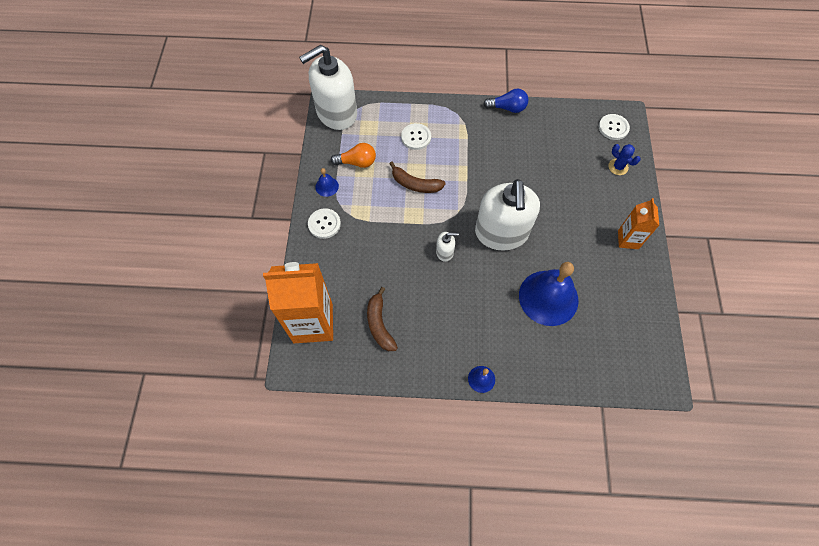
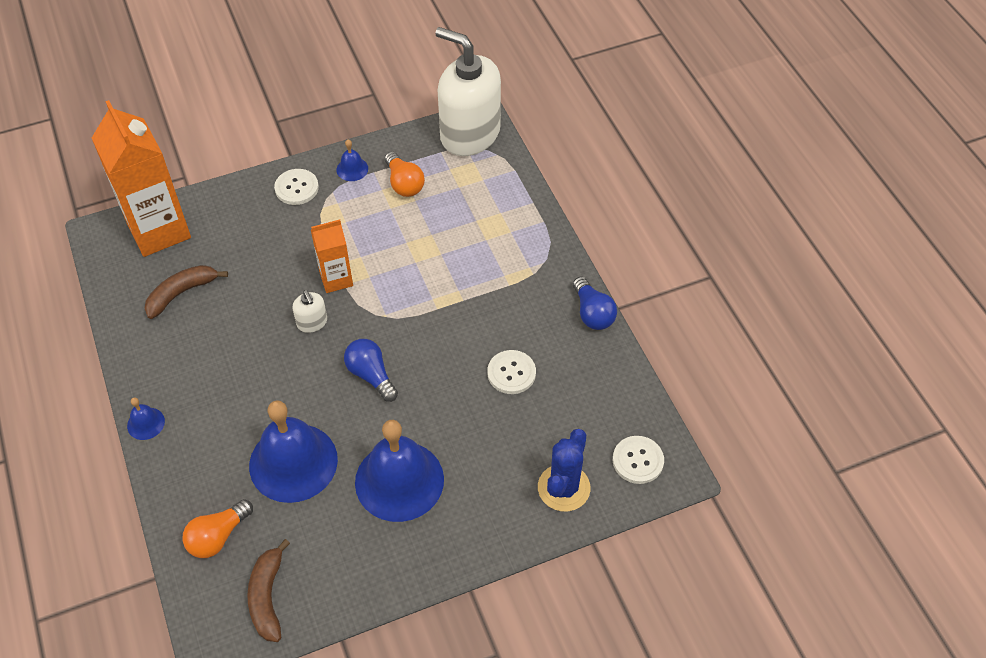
camera: 65 degrees right, 10 degrees down
(415, 184) = (402, 254): brown banana -> brown banana (268, 597)
(416, 137) = (478, 228): white button -> white button (511, 373)
(501, 233) = (371, 375): white soap dispenser -> blue light bulb
(583, 244) = (399, 480): none -> blue bell
(587, 358) = (218, 536): none -> orange light bulb
(618, 167) = (564, 488): blue cactus -> blue cactus, size x1.58
(628, 239) = (435, 537): orange carton -> orange carton (336, 279)

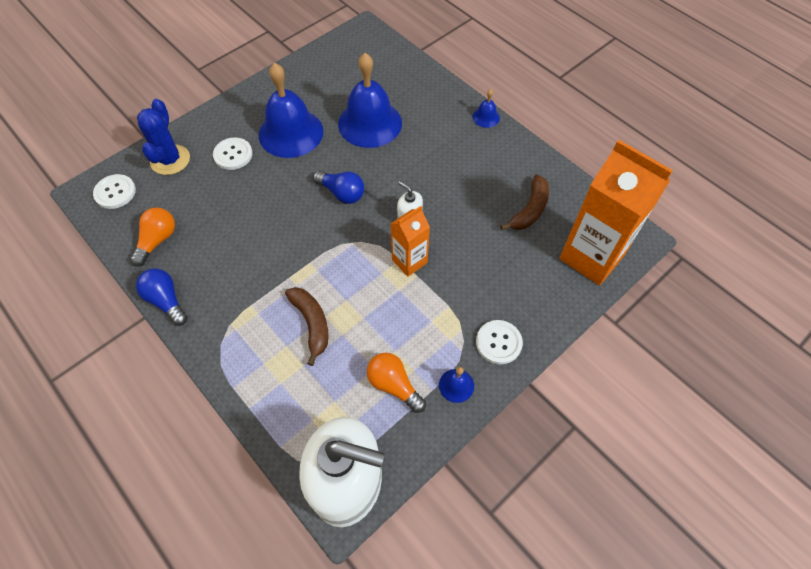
camera: 160 degrees right, 5 degrees up
(218, 536) = (394, 74): orange light bulb -> orange light bulb (157, 241)
(268, 597) = (346, 56): brown banana -> brown banana (311, 324)
(511, 373) = (228, 227): white button -> white button (233, 154)

